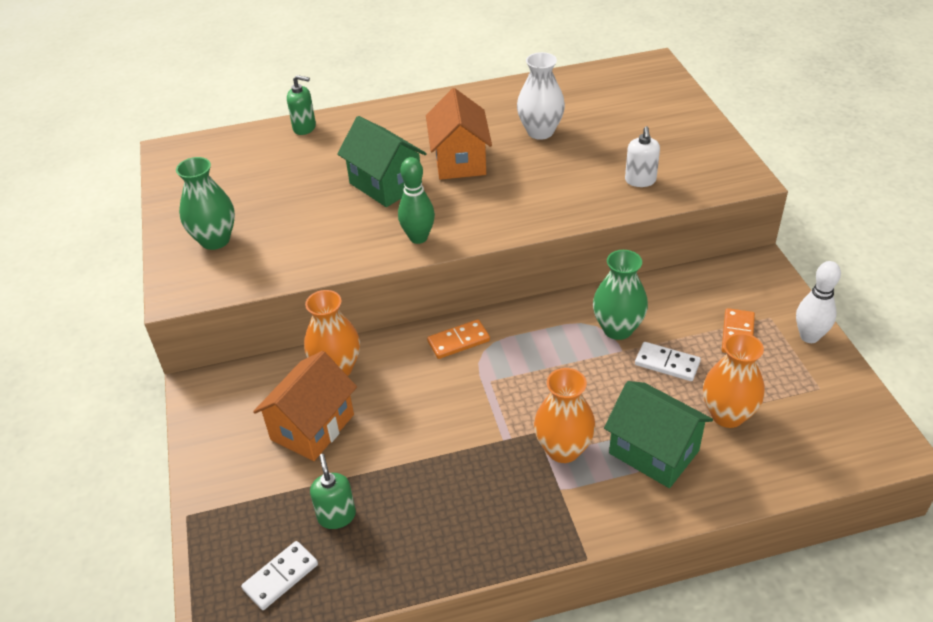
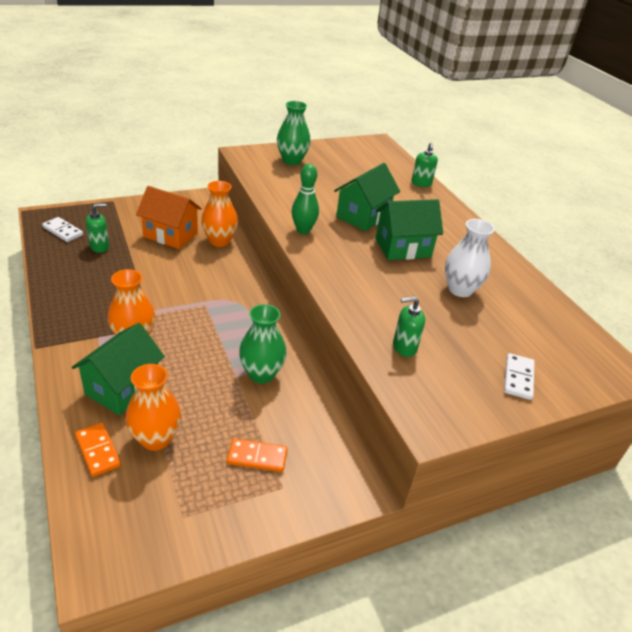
camera: 75 degrees right, 5 degrees down
(458, 341) = (245, 290): orange domino -> orange domino (98, 451)
(459, 161) = (403, 248): orange house -> green house
(640, 180) = (404, 347): white soap dispenser -> green soap dispenser
(667, 363) = (220, 403): white domino -> white domino (518, 378)
(809, 336) = (255, 518): white bowling pin -> none

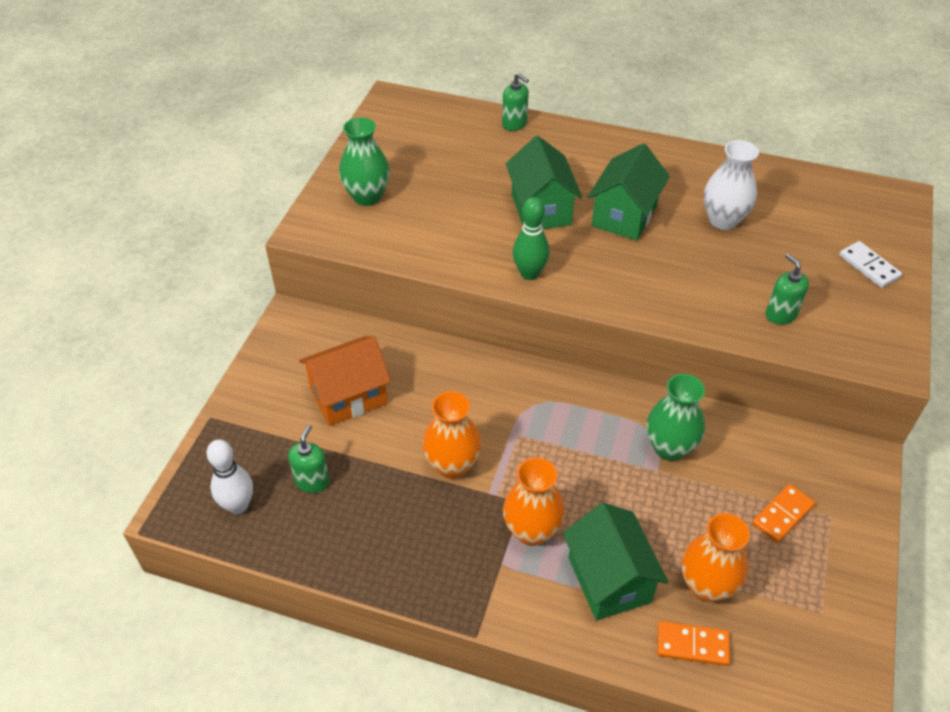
camera: 45 degrees left, 10 degrees up
(63, 231) = (238, 505): white domino -> white bowling pin
(219, 241) = (403, 356): orange vase -> orange vase (452, 465)
(404, 347) = (780, 314): green soap dispenser -> green soap dispenser turned 120 degrees clockwise

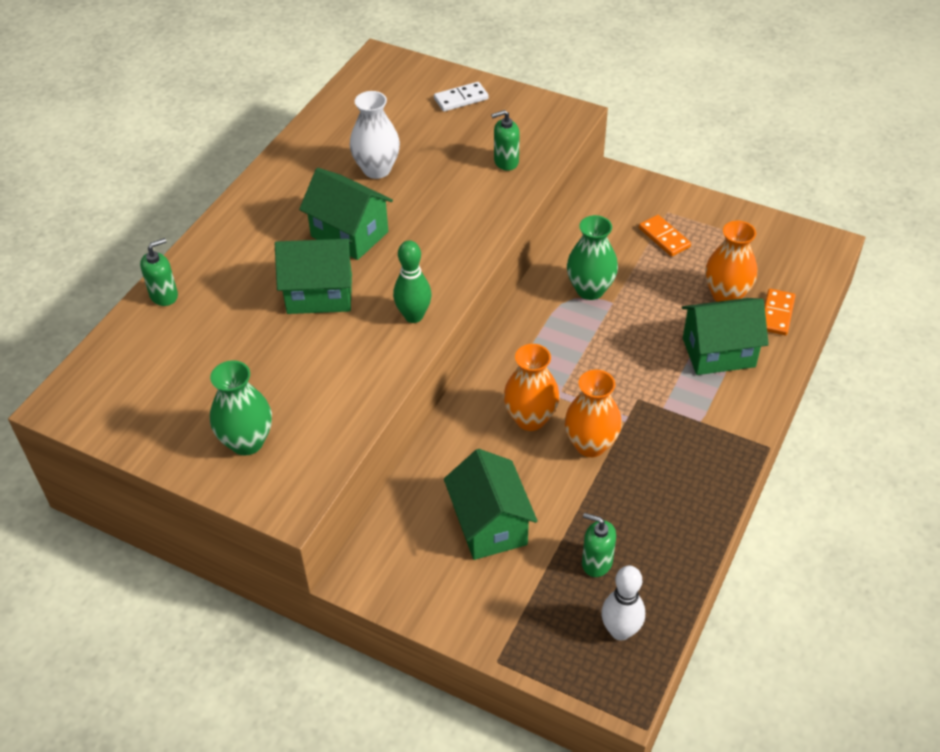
camera: 80 degrees left, 0 degrees up
(348, 396) = (489, 525): orange house -> green house
(532, 531) = (668, 395): orange vase -> orange vase (530, 419)

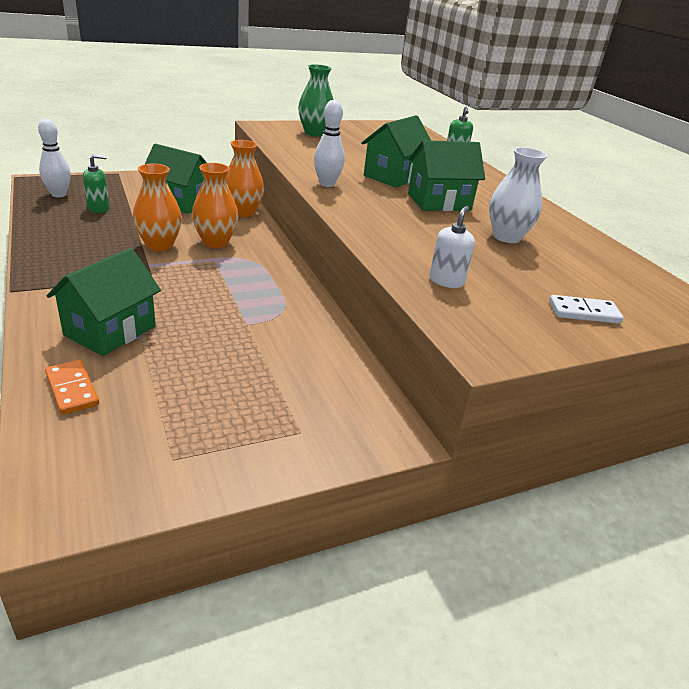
camera: 125 degrees right, 15 degrees down
(413, 316) = (327, 184): green bowling pin -> white bowling pin
(461, 99) = (584, 312): white domino -> white domino turned 75 degrees clockwise
(506, 162) = (446, 281): green soap dispenser -> white soap dispenser
(590, 290) = (277, 323): green vase -> none
(664, 237) = (269, 401): orange domino -> none
(726, 295) = (145, 380): orange vase -> orange vase (243, 212)

